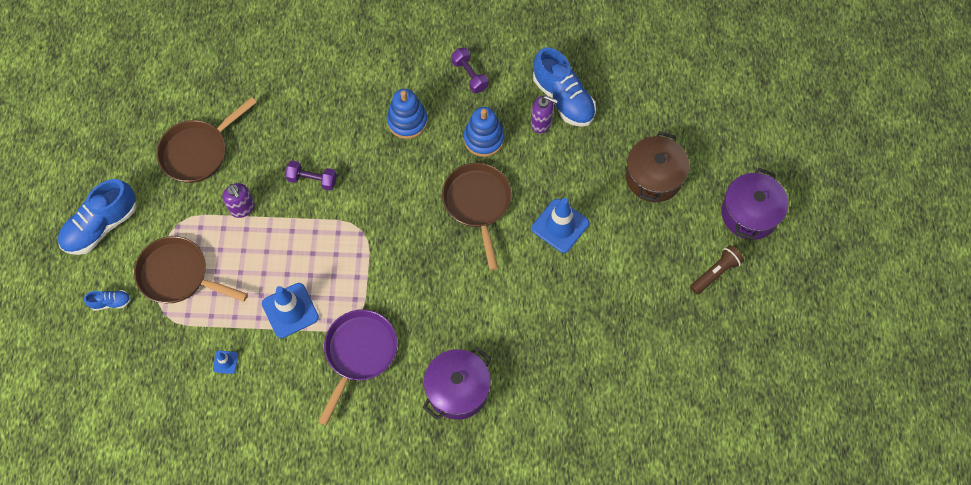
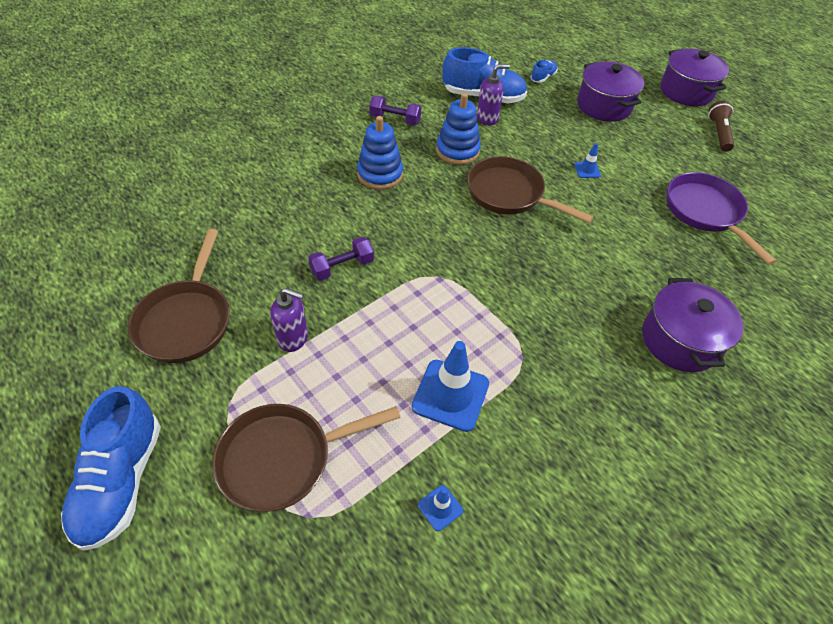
camera: 45 degrees left, 15 degrees down
(111, 302) = (218, 563): blue shoe -> blue shoe (542, 77)
(359, 353) = (562, 380): purple pan -> purple pan (705, 212)
(560, 226) = (587, 170): blue traffic cone -> blue traffic cone, size x0.48
(653, 177) = (604, 106): brown pot -> purple pot

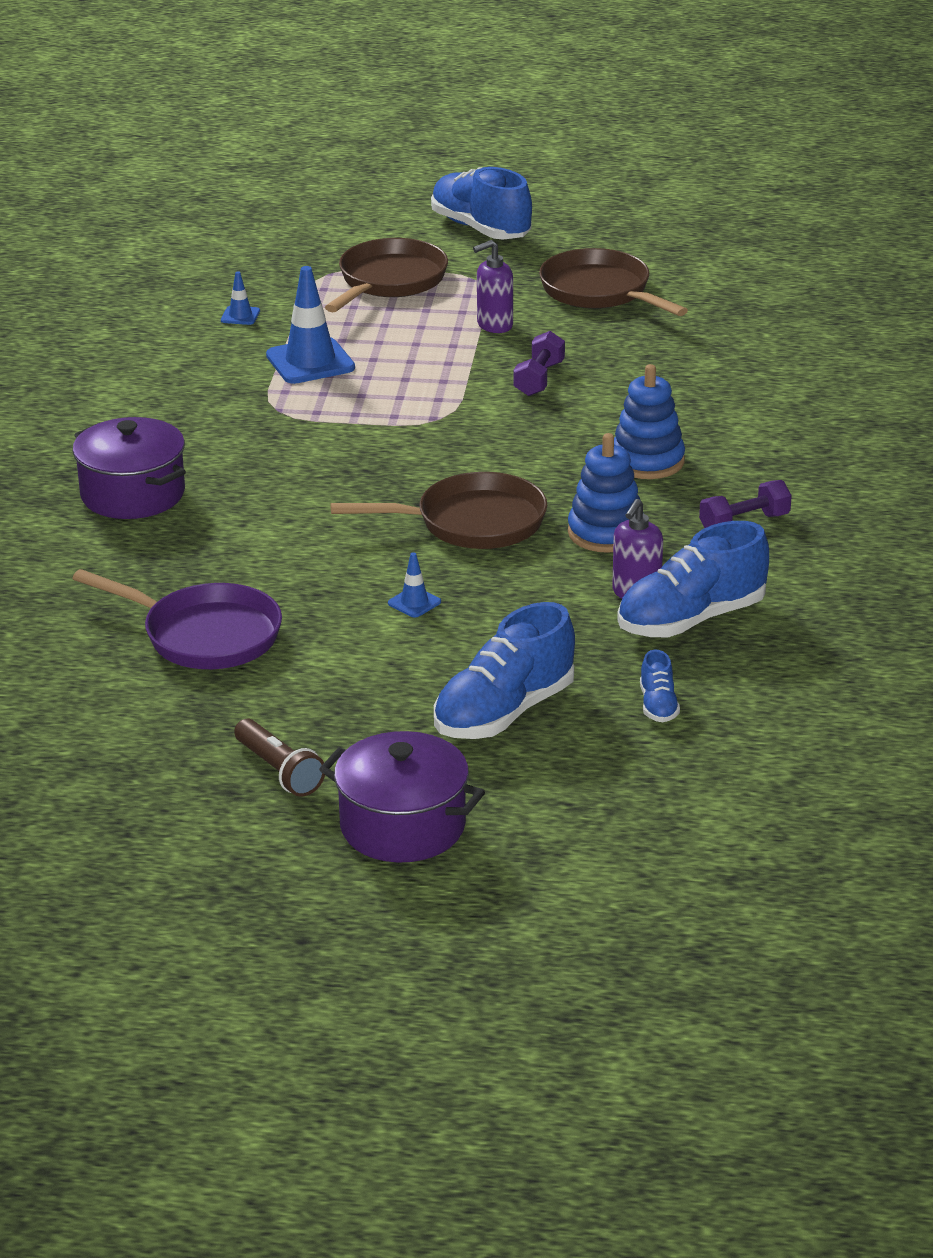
camera: 140 degrees right, 20 degrees down
(604, 106) = (504, 713): purple pot -> blue shoe

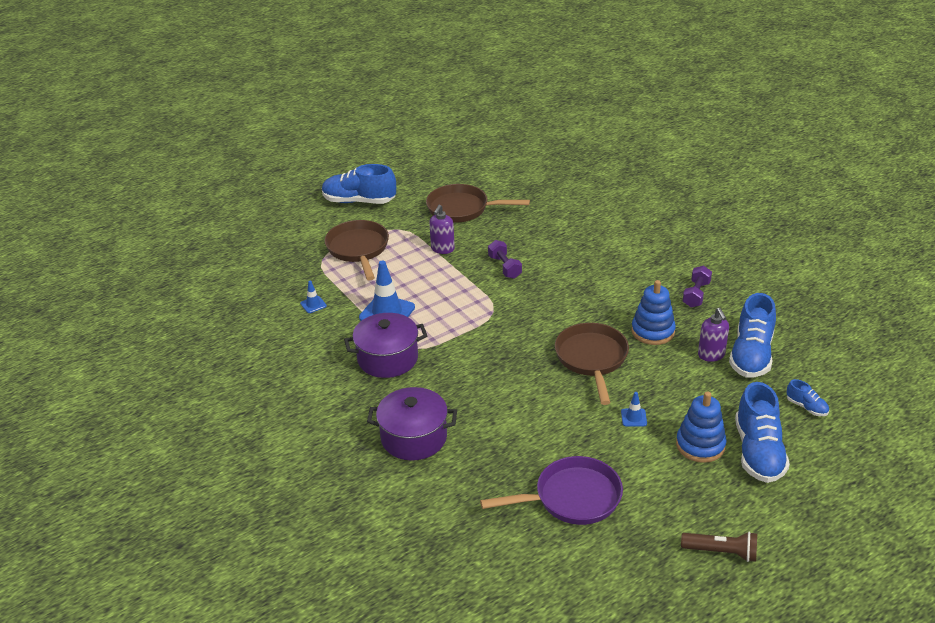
camera: 40 degrees left, 5 degrees up
(403, 826) = (815, 544): purple pot -> purple pot (387, 358)
(472, 523) = (592, 359): brown pan -> brown pan turned 45 degrees counterclockwise
(647, 461) = (613, 285): blue stacking toy -> blue stacking toy (700, 445)

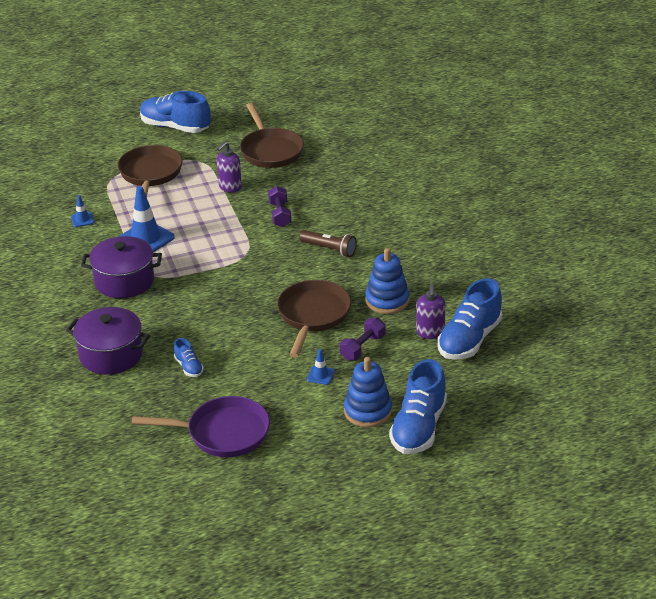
camera: 15 degrees right, 0 degrees up
(462, 209) = (270, 150): brown pan -> brown pan turned 135 degrees counterclockwise
(696, 294) = (452, 273): purple dumbbell -> purple dumbbell (362, 347)
(721, 552) = (329, 504): brown flashlight -> brown flashlight (329, 249)
(806, 407) = (492, 397): blue shoe -> blue shoe (189, 367)

